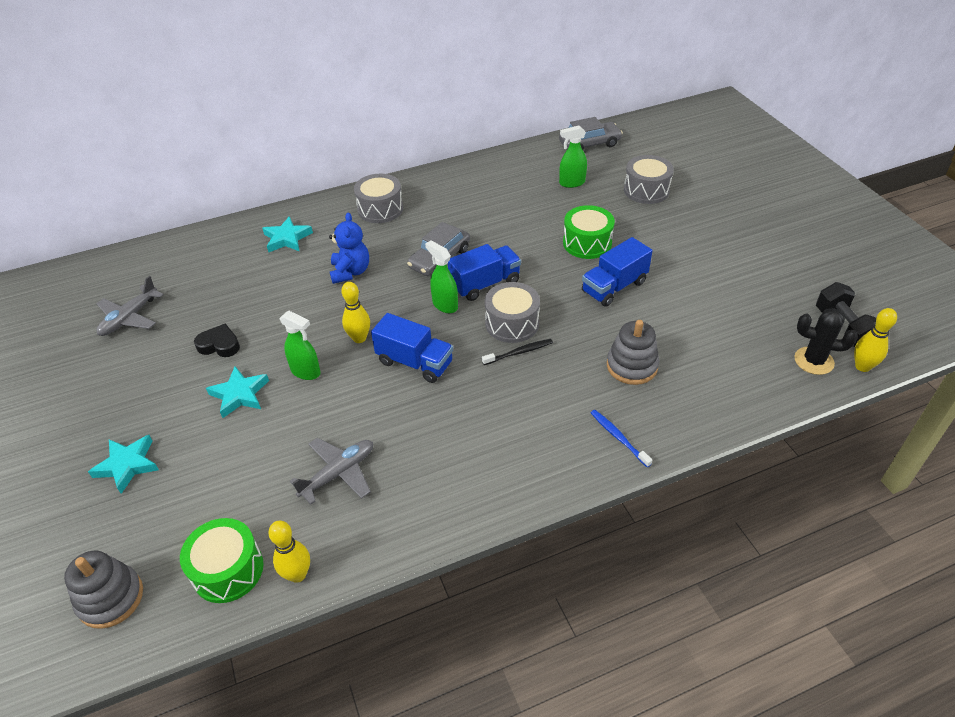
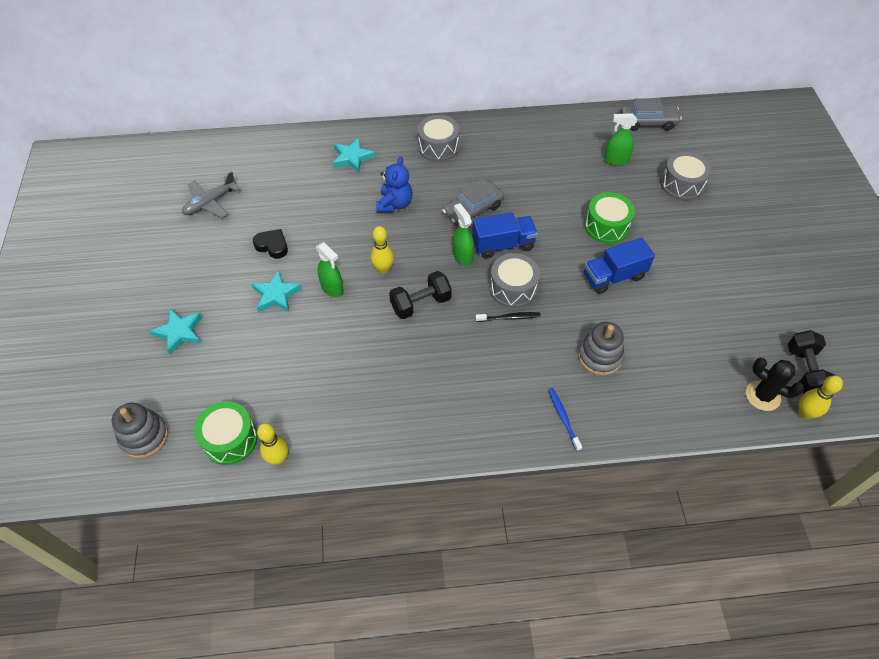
camera: 15 degrees right, 10 degrees up
(338, 473) = (332, 385): grey plane -> none
(415, 362) = (421, 304): blue truck -> black dumbbell

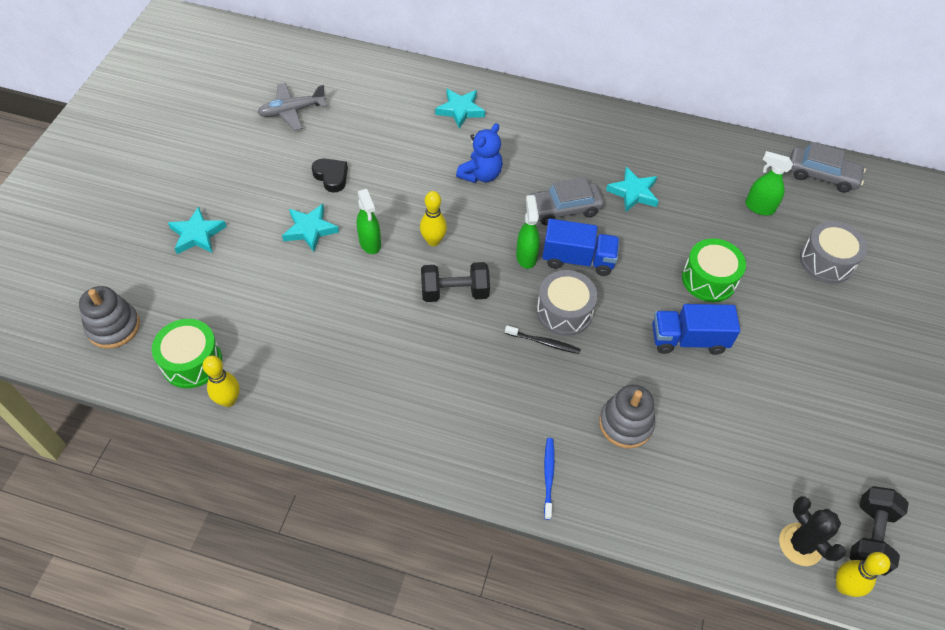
camera: 20 degrees right, 0 degrees up
(438, 147) = (559, 127): grey drum -> none
(519, 179) = (633, 192): none -> turquoise star

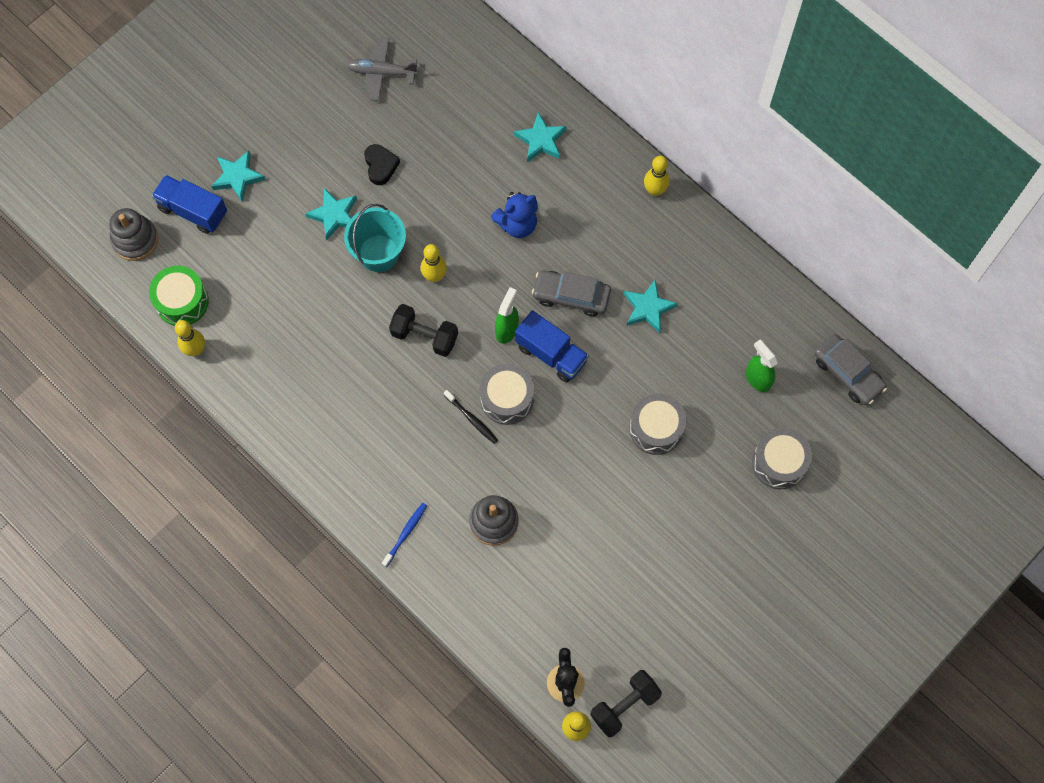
camera: 30 degrees right, 15 degrees up
(370, 243) = (379, 253): green spray bottle -> turquoise bucket
(576, 110) = (655, 190): none -> yellow bowling pin
(688, 339) = (597, 475): blue truck -> blue truck (193, 211)
(709, 279) = (656, 428): green drum -> grey drum

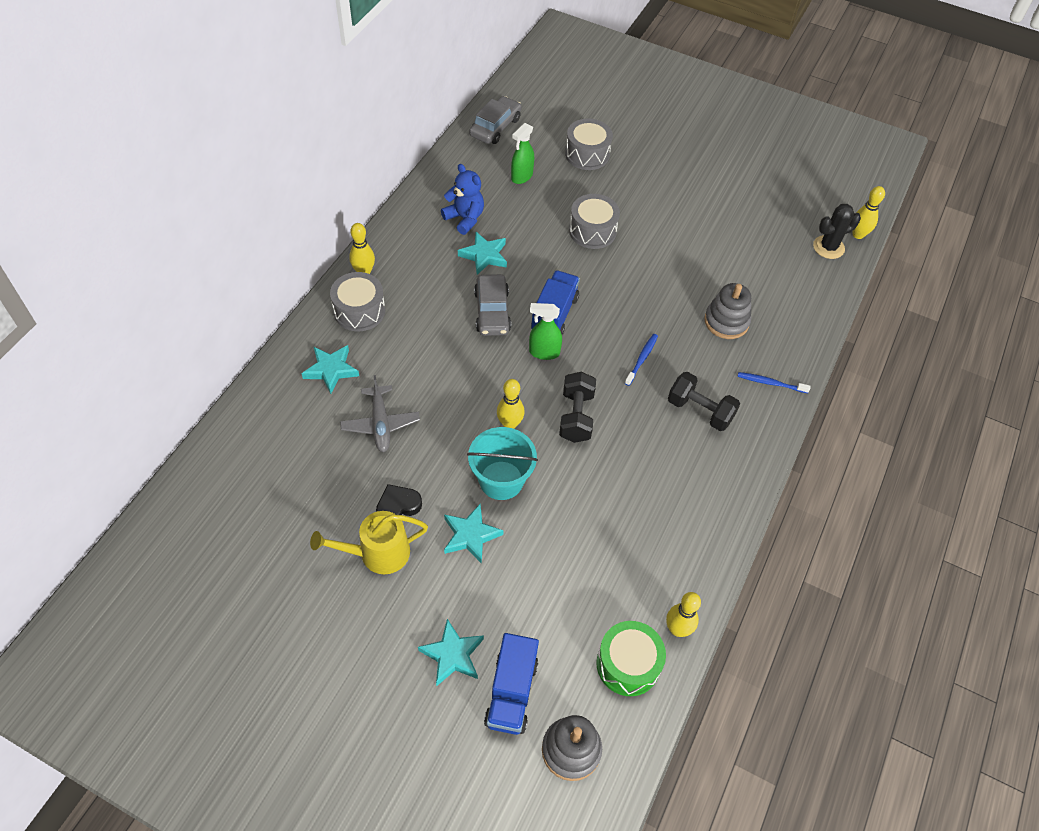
camera: 110 degrees left, 15 degrees down
(342, 142) = (378, 553): none -> yellow watering can
(381, 72) = (277, 538): grey plane -> grey plane (380, 424)
(472, 419) = (642, 359): black toothbrush -> blue toothbrush
(507, 399) = (611, 337): grey drum -> grey drum (359, 311)
(517, 224) = (431, 369): blue teddy bear -> blue teddy bear (465, 218)
(624, 705) = (823, 209): black dumbbell -> black dumbbell (700, 410)

